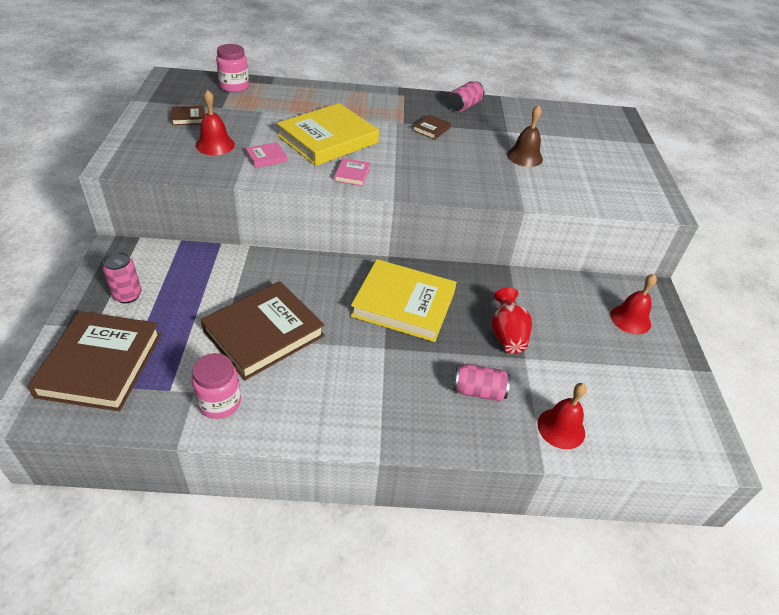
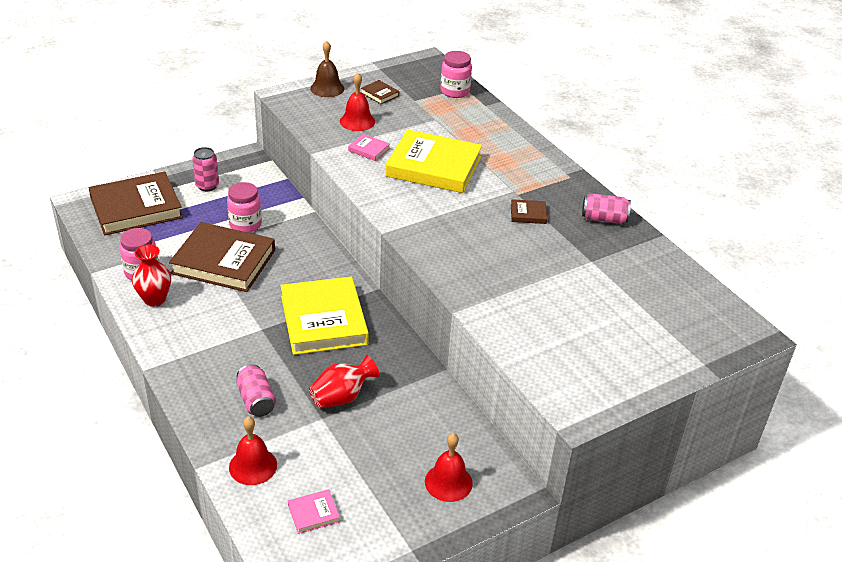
camera: 60 degrees right, 5 degrees down
(221, 295) = (245, 224): none -> pink jar
(274, 409) = (155, 299): none -> red vase
(352, 174) = (395, 198): pink book -> pink book (313, 513)
(524, 156) = (554, 286): brown bell -> brown bell (327, 88)

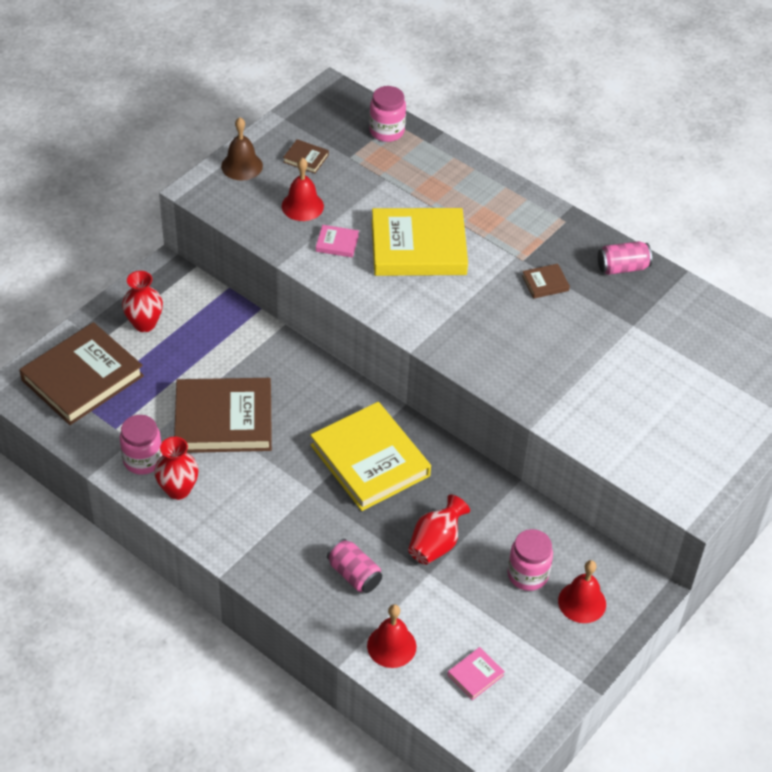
camera: 20 degrees left, 10 degrees up
(207, 186) = (144, 324): pink can -> red vase
(245, 224) = (219, 364): pink jar -> pink jar (527, 575)

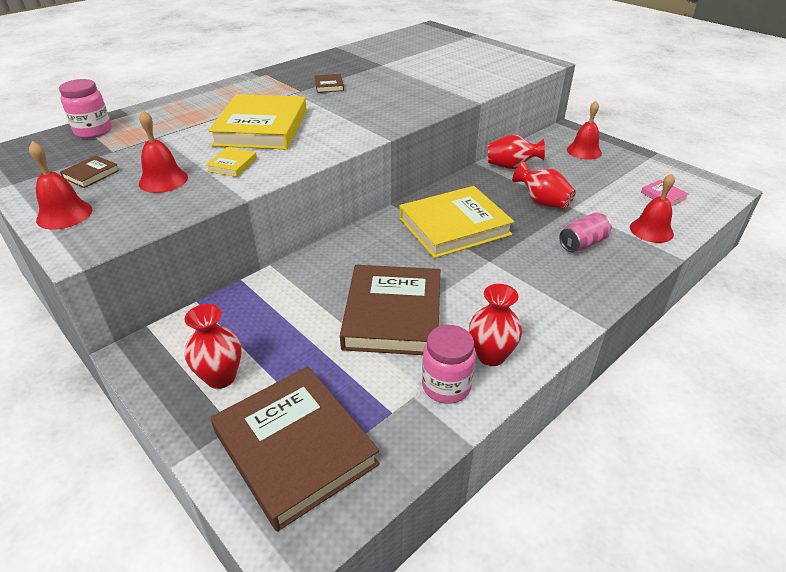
camera: 80 degrees left, 10 degrees down
(242, 166) = (64, 214): brown bell -> red bell
(337, 243) = (232, 165): pink book -> yellow book
(518, 516) = (511, 166): none -> red vase
(527, 575) = (564, 168): pink jar -> none
(622, 267) = (324, 62): pink can -> none

